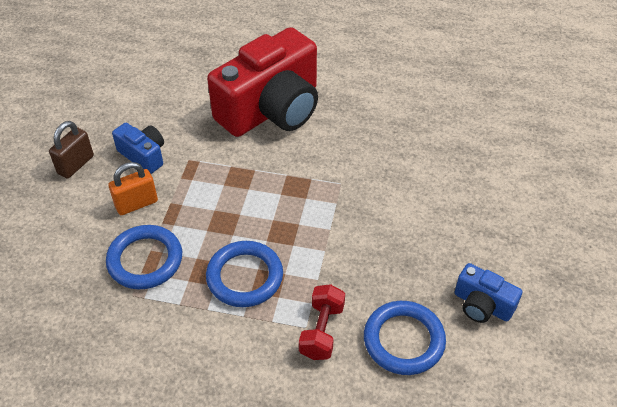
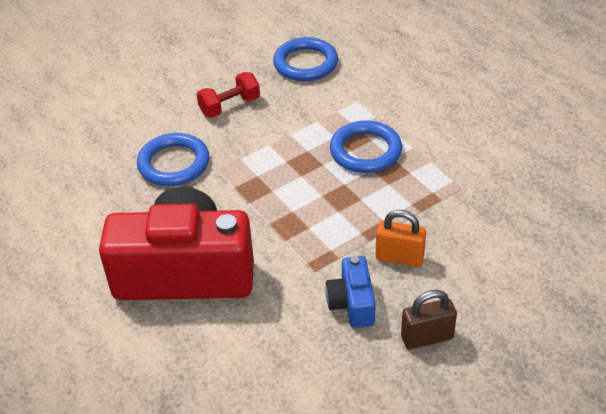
camera: 135 degrees left, 5 degrees down
(145, 260) = (431, 206): blue ring -> blue ring (174, 163)
(322, 331) = (349, 94): red dumbbell -> red dumbbell (230, 106)
(482, 305) = (235, 53): blue camera -> none

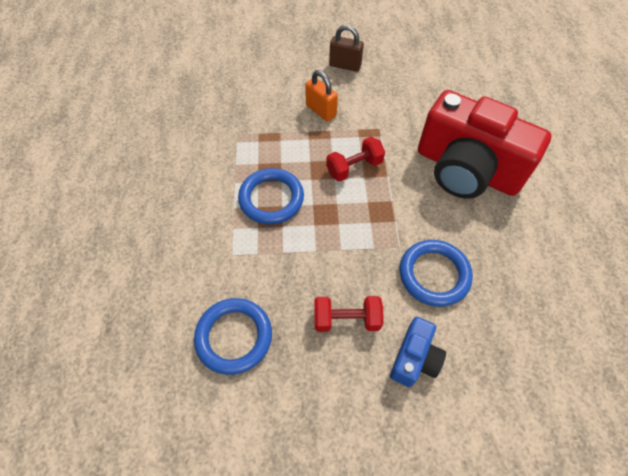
camera: 150 degrees left, 15 degrees up
(309, 215) = (354, 167): none -> red dumbbell
(352, 303) = (371, 100): blue camera -> blue camera (414, 358)

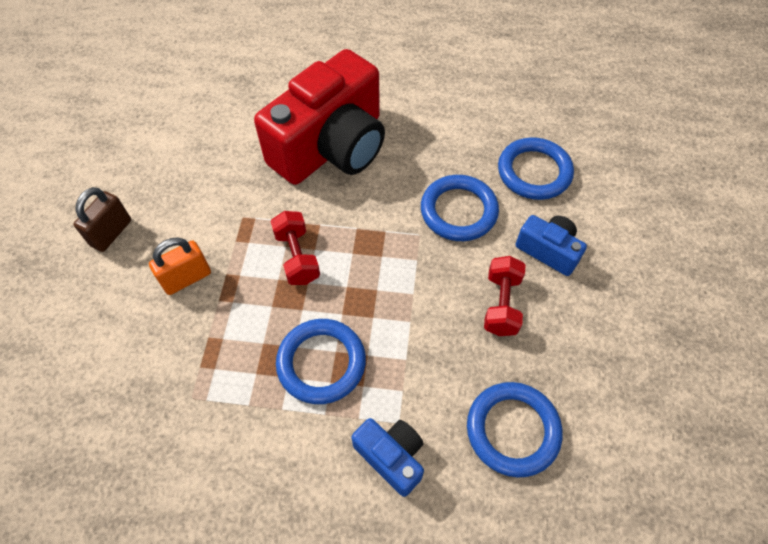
camera: 80 degrees left, 0 degrees up
(207, 253) = (391, 457): none -> blue camera
(506, 339) = (534, 172): none -> blue ring

